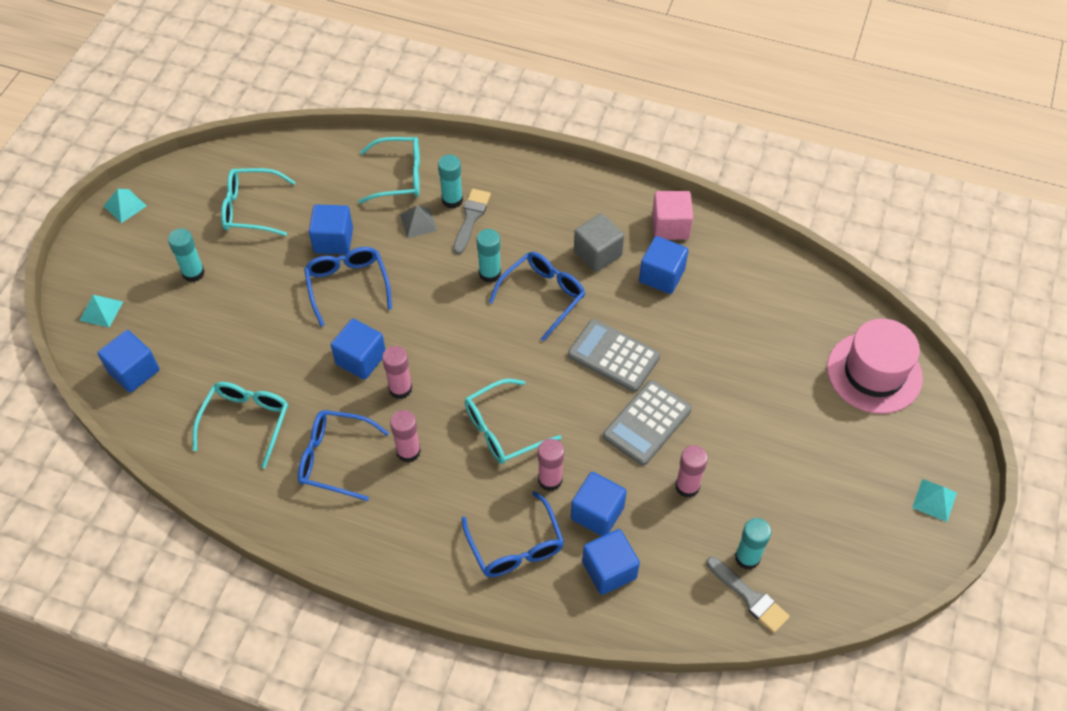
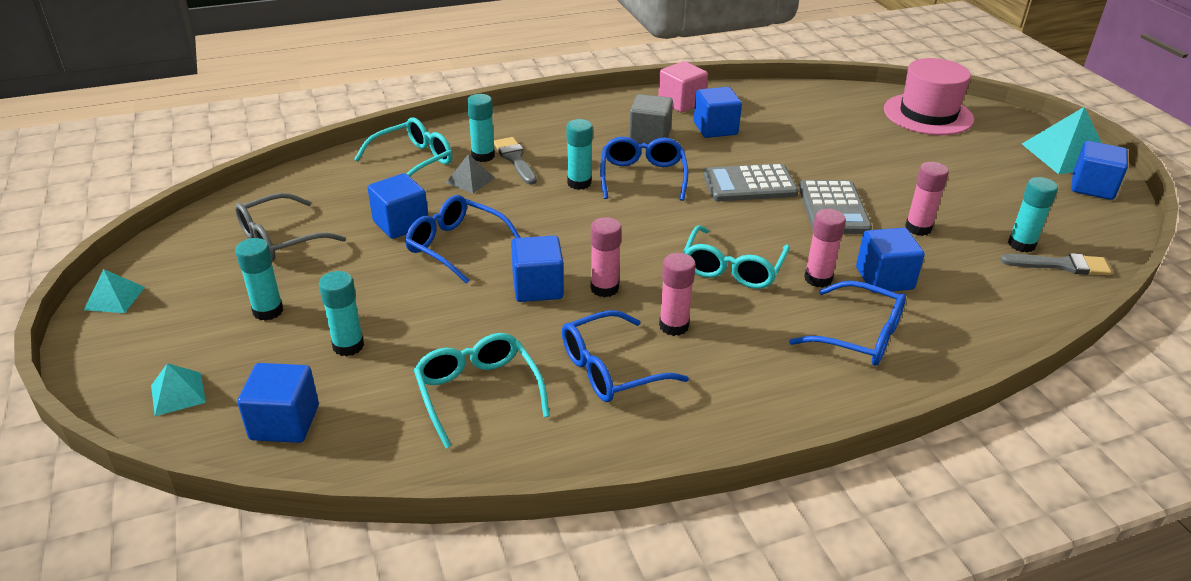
camera: 40 degrees left, 20 degrees down
(211, 334) = (348, 346): none -> turquoise glue stick
(251, 208) = (280, 239): turquoise glasses -> grey glasses
(609, 570) = (949, 307): blue cube -> blue cube (1092, 187)
(934, 500) = (1066, 155): turquoise pyramid -> turquoise pyramid, size x1.86

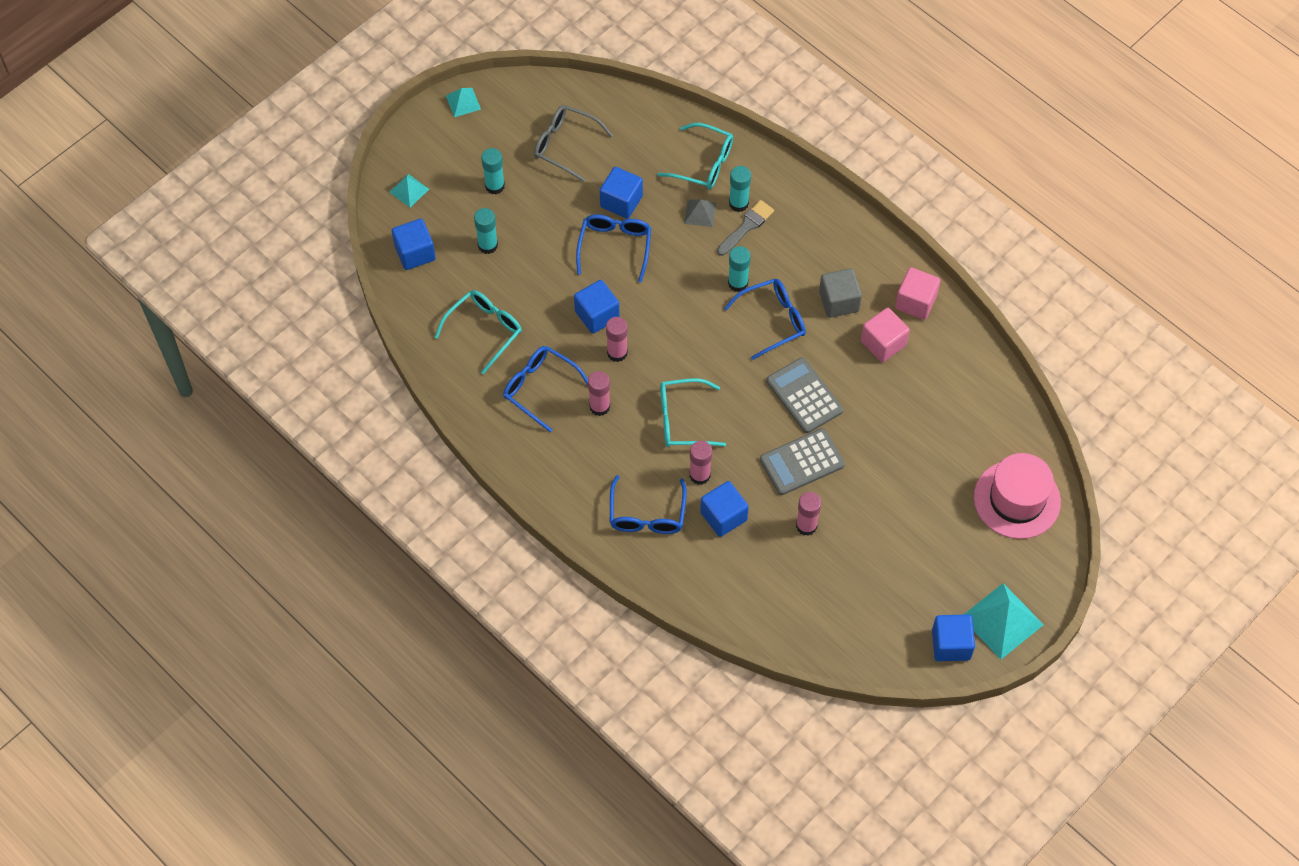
camera: 65 degrees right, 25 degrees up
(715, 128) = (883, 343): blue cube -> pink cube
(1021, 244) = (823, 599): turquoise glue stick -> none
(1060, 265) = (807, 629): grey brush -> none

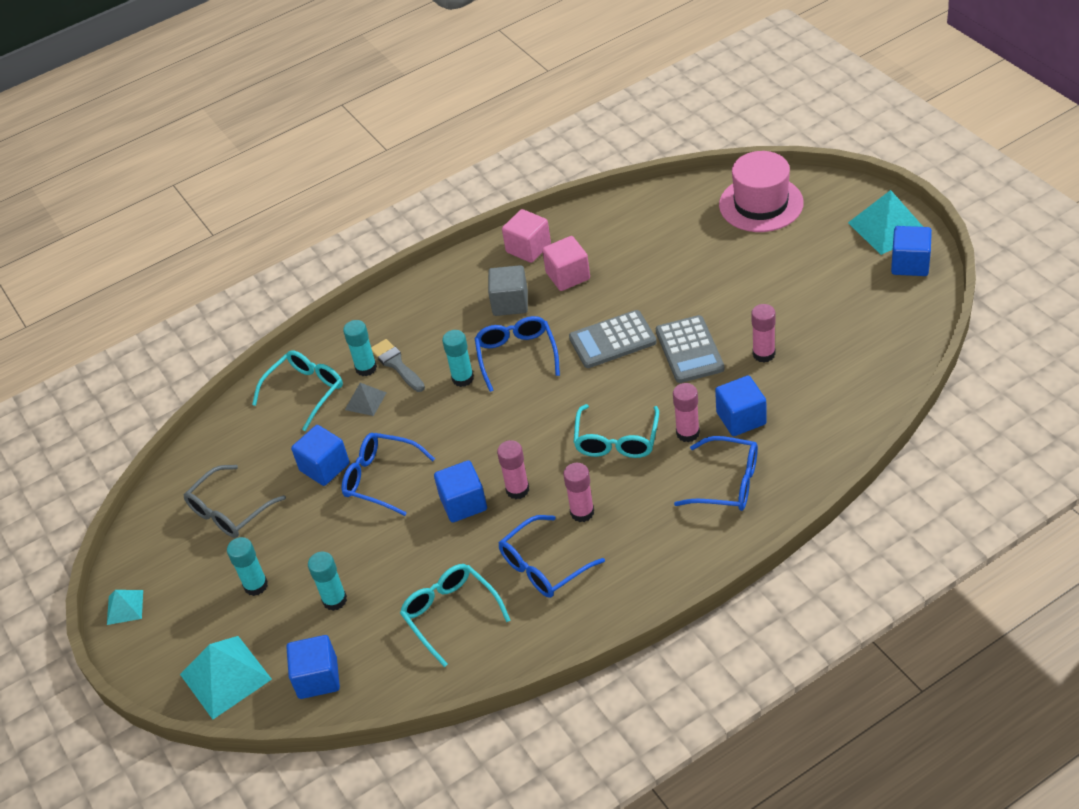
camera: 70 degrees left, 15 degrees down
(409, 190) = (225, 677): turquoise pyramid -> turquoise pyramid, size x1.86

